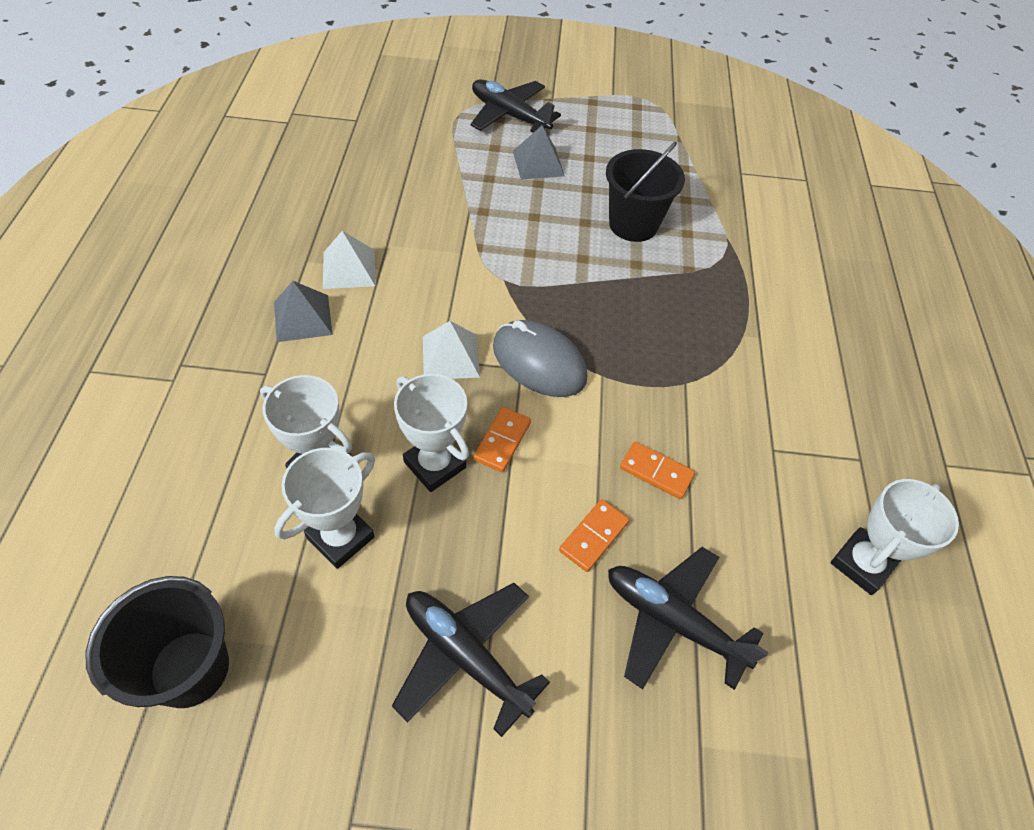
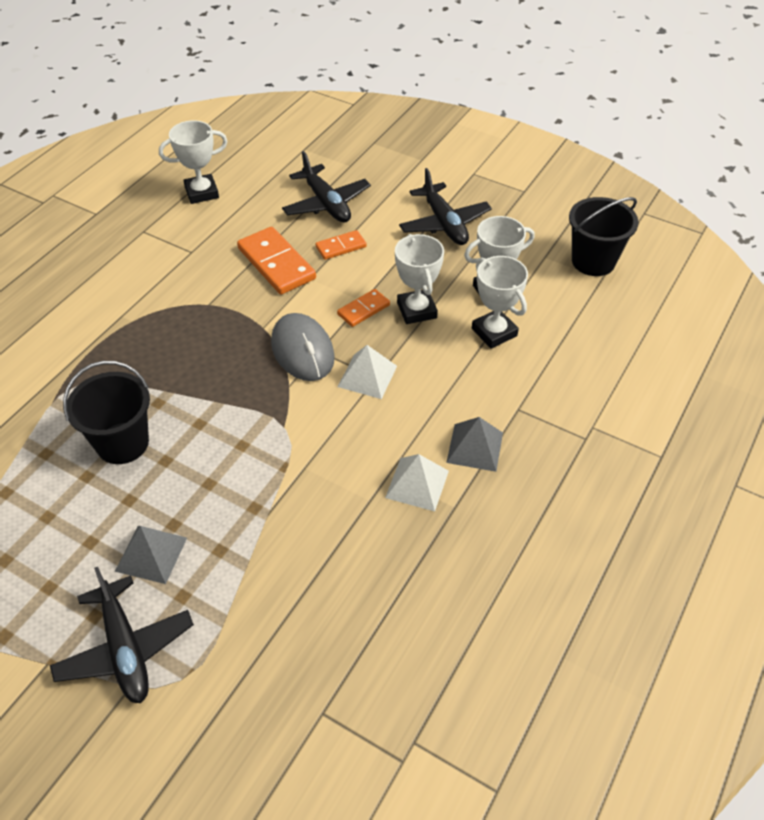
camera: 150 degrees left, 5 degrees down
(656, 472) = (276, 263): orange domino -> orange domino, size x1.80

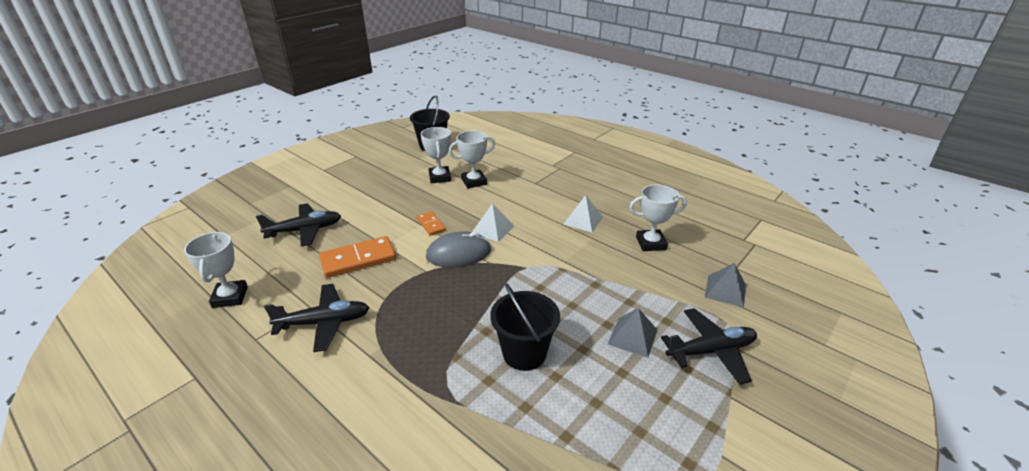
camera: 80 degrees left, 15 degrees down
(341, 247) = (360, 228): orange domino -> none
(416, 310) = (442, 205): white trophy -> white trophy (651, 243)
(444, 223) = (366, 185): black plane -> black plane (324, 323)
(474, 447) = (559, 199): grey pyramid -> grey pyramid (725, 291)

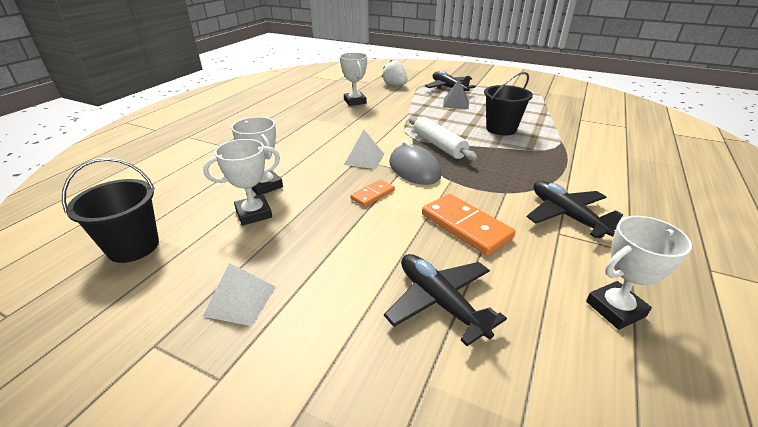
camera: 105 degrees left, 0 degrees up
(500, 282) = (439, 145): none -> white rolling pin
(583, 220) = (332, 123): white pyramid -> white pyramid (240, 300)
(725, 291) = (394, 85): grey pyramid -> white strawberry

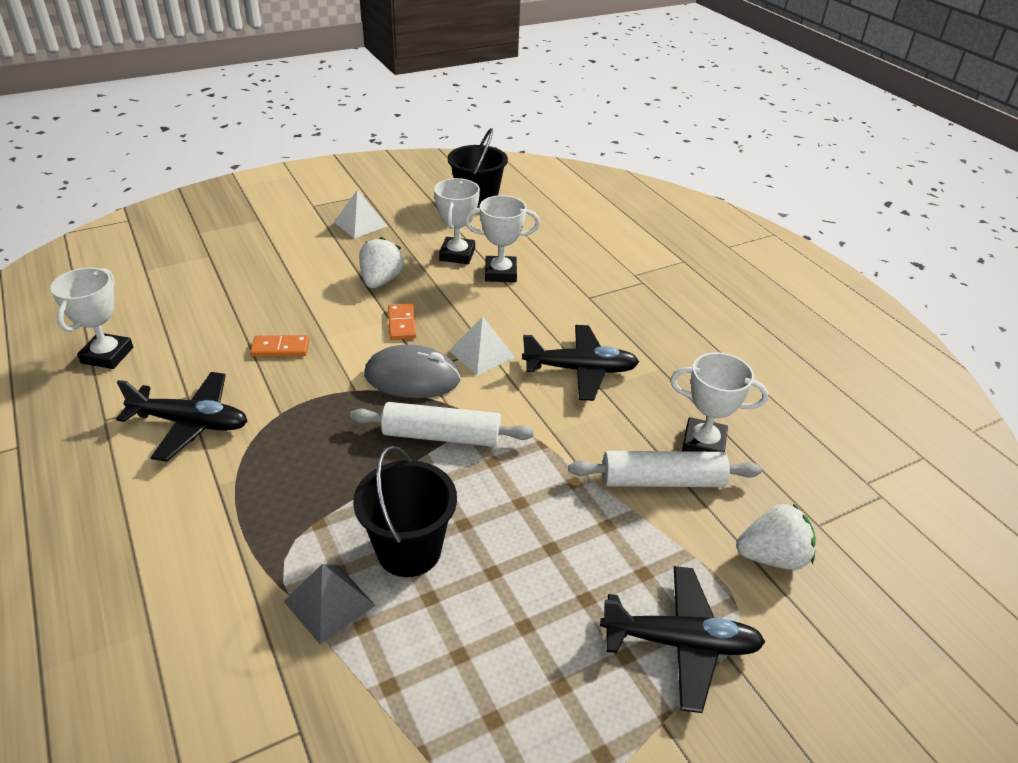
camera: 125 degrees right, 5 degrees up
(332, 229) = (381, 281): none -> white strawberry
(388, 103) = (662, 481): none -> white rolling pin
(440, 302) = (240, 288): black plane -> black plane (580, 370)
(456, 103) = (576, 579): grey pyramid -> grey pyramid (329, 603)
(465, 226) = (280, 348): orange domino -> orange domino, size x0.55

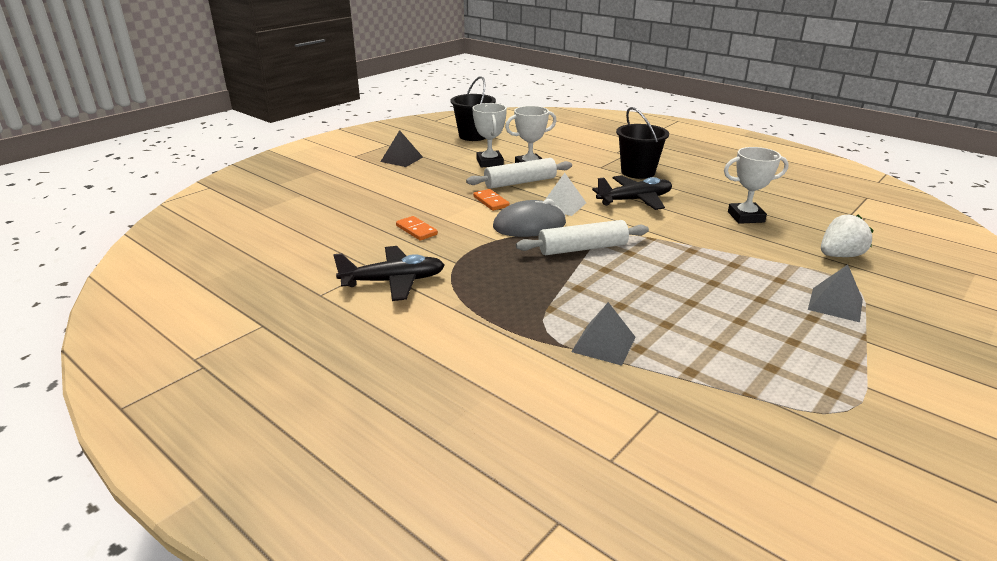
camera: 20 degrees left, 10 degrees down
(107, 355) = (281, 261): white trophy -> none
(280, 348) = (416, 230): orange domino -> orange domino turned 75 degrees clockwise
(360, 224) = (402, 159): white pyramid -> black pyramid
(381, 281) = (450, 184): white strawberry -> none
(409, 550) = (626, 306): black bucket -> black bucket (638, 172)
(662, 481) = (742, 238): white rolling pin -> white rolling pin (520, 182)
(680, 643) = (835, 304): black plane -> grey pyramid

